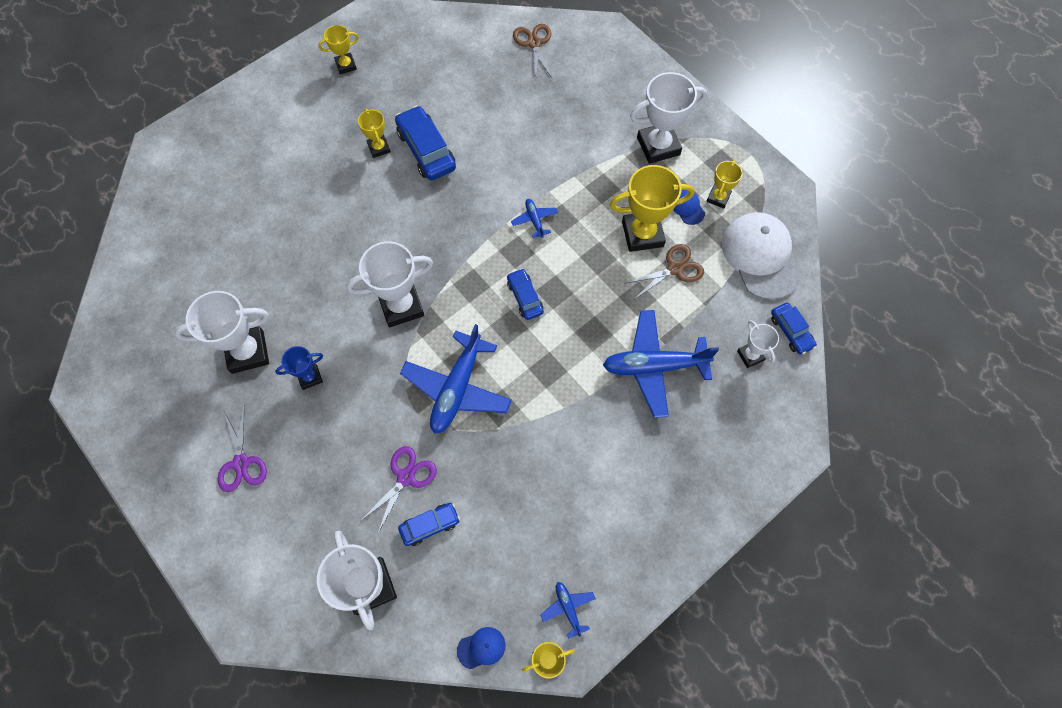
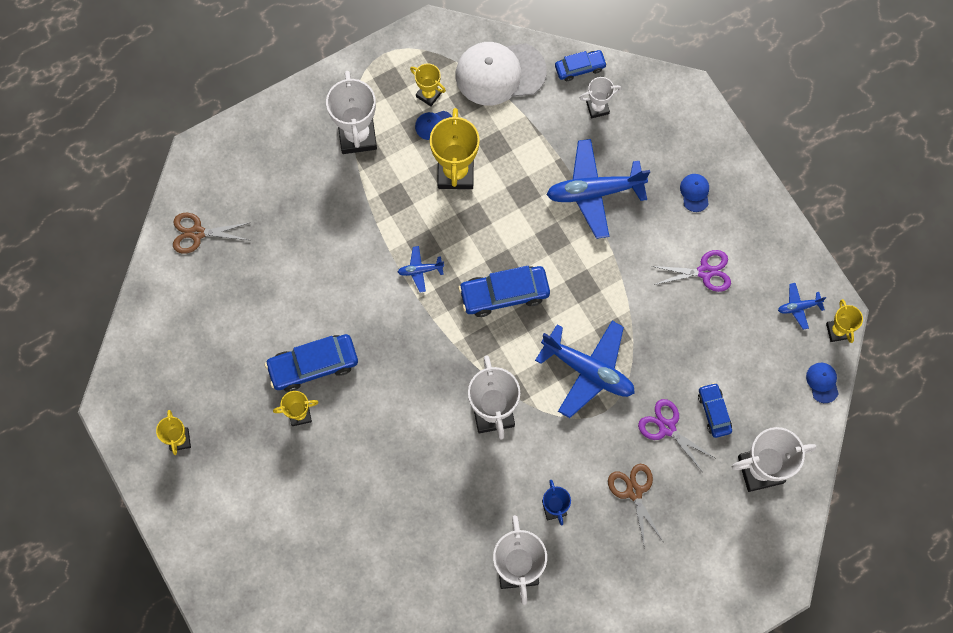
camera: 80 degrees left, 5 degrees up
(241, 463) = (631, 579): purple scissors -> purple scissors (705, 272)
(525, 297) = (504, 294): blue car -> blue car, size x1.67
(654, 366) = (594, 192): blue plane -> blue plane turned 75 degrees clockwise
(675, 269) = (498, 151): brown scissors -> brown scissors (634, 492)
(679, 471) = (695, 193): none -> blue cap

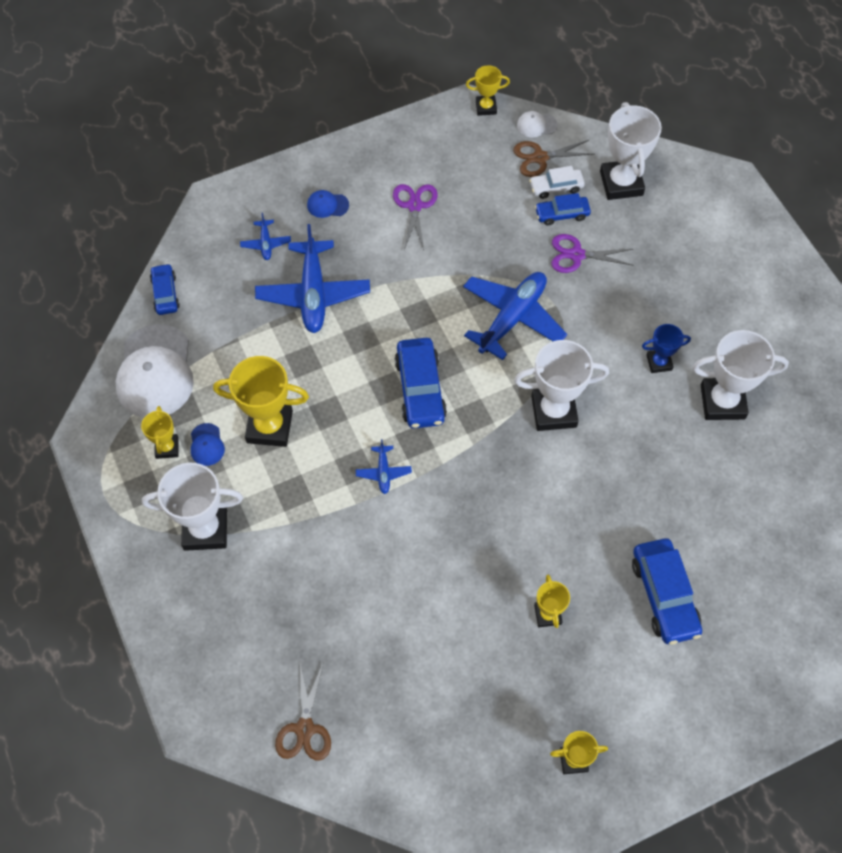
camera: 85 degrees left, 10 degrees down
(313, 365) = (488, 596): blue car -> blue car (664, 595)
(429, 94) = (167, 448): yellow trophy -> yellow trophy turned 45 degrees counterclockwise
(597, 108) = (216, 281): white trophy -> none
(634, 492) = (642, 290): brown scissors -> brown scissors (540, 158)
(667, 428) = (576, 255): purple scissors -> purple scissors turned 45 degrees clockwise
(746, 405) = (556, 187): none -> white car
(799, 307) = (459, 134): blue plane -> blue plane (266, 243)
(822, 382) = (536, 125): blue cap -> white cap

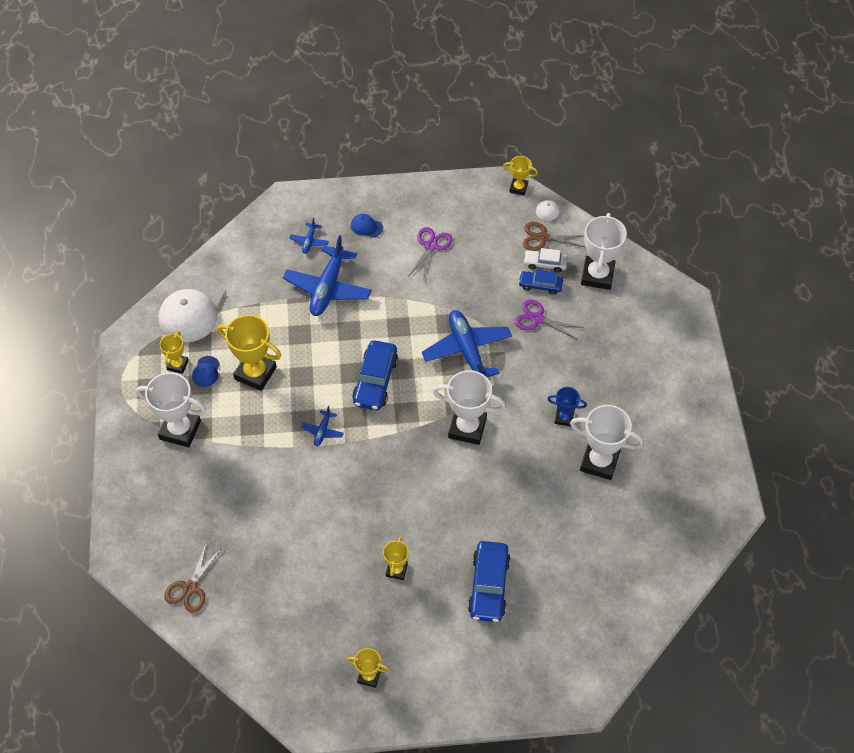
camera: 20 degrees right, 5 degrees down
(165, 293) = (222, 256): blue car -> none
(512, 318) = (467, 350): blue plane -> blue plane turned 75 degrees counterclockwise

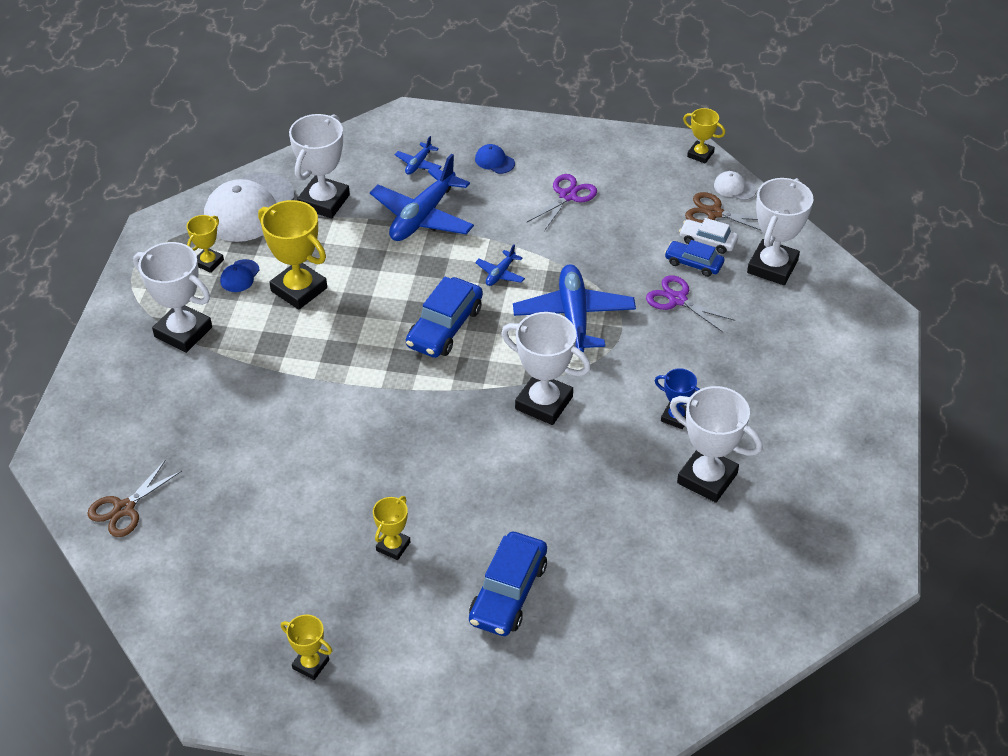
camera: 15 degrees right, 10 degrees down
(248, 291) = (324, 201): none -> white trophy
(322, 431) = (357, 369): blue plane -> blue plane (500, 273)

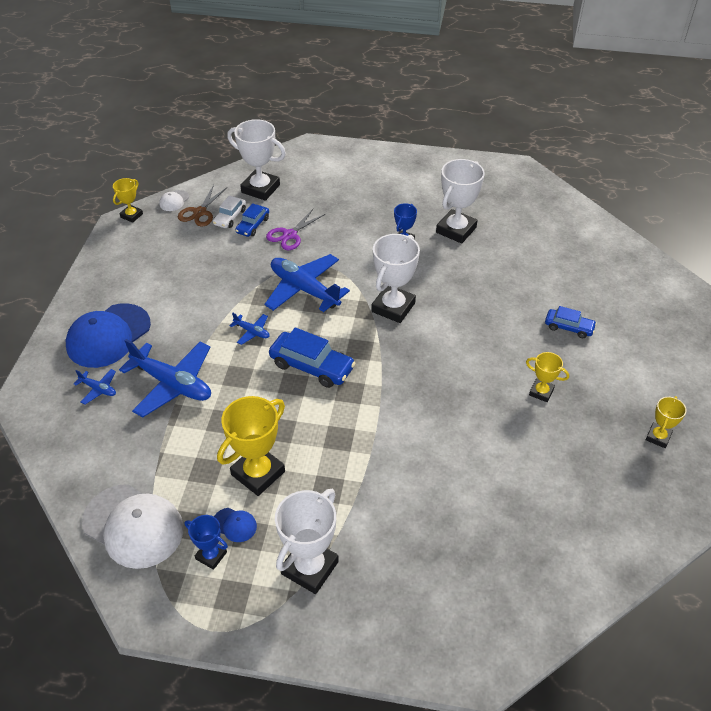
camera: 90 degrees left, 0 degrees up
(124, 508) = (535, 591): brown scissors -> none
(208, 262) = (211, 555): yellow trophy -> blue trophy
(324, 201) = (137, 461): white trophy -> none
(494, 161) = (108, 336): blue cap -> blue cap, size x2.32
(508, 592) = (569, 327): blue car -> blue car, size x0.60
(568, 196) = (164, 290): purple scissors -> none
(574, 317) = (304, 289): blue plane -> blue plane turned 45 degrees clockwise

